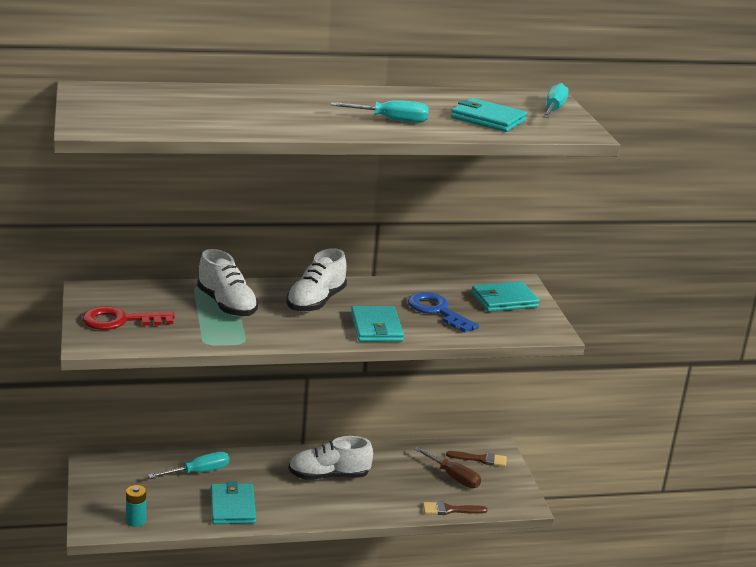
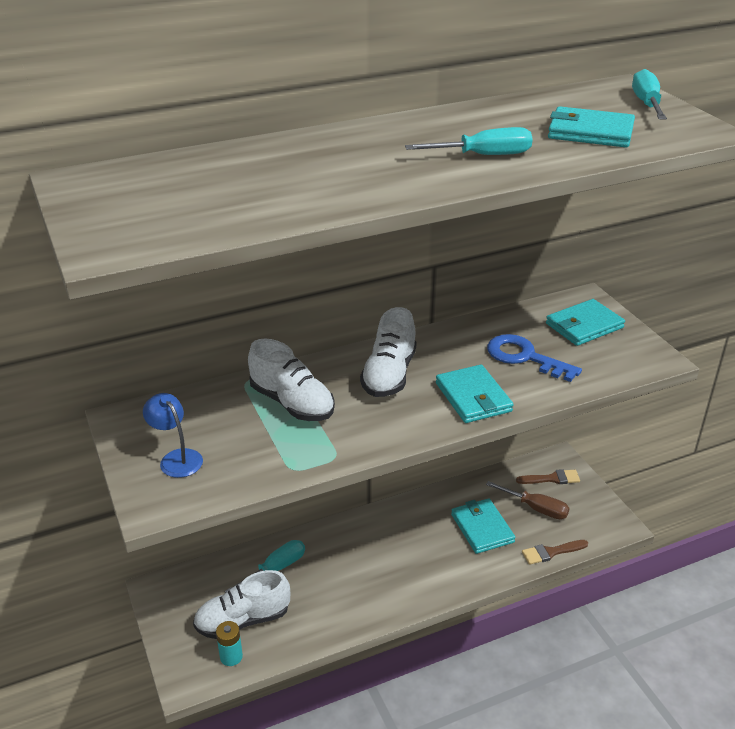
camera: 10 degrees left, 10 degrees up
(120, 320) = (176, 458): red key -> blue lamp
(232, 507) = (329, 608): turquoise wallet -> turquoise wallet (482, 528)
(329, 476) = (412, 539): white shoe -> white shoe (243, 620)

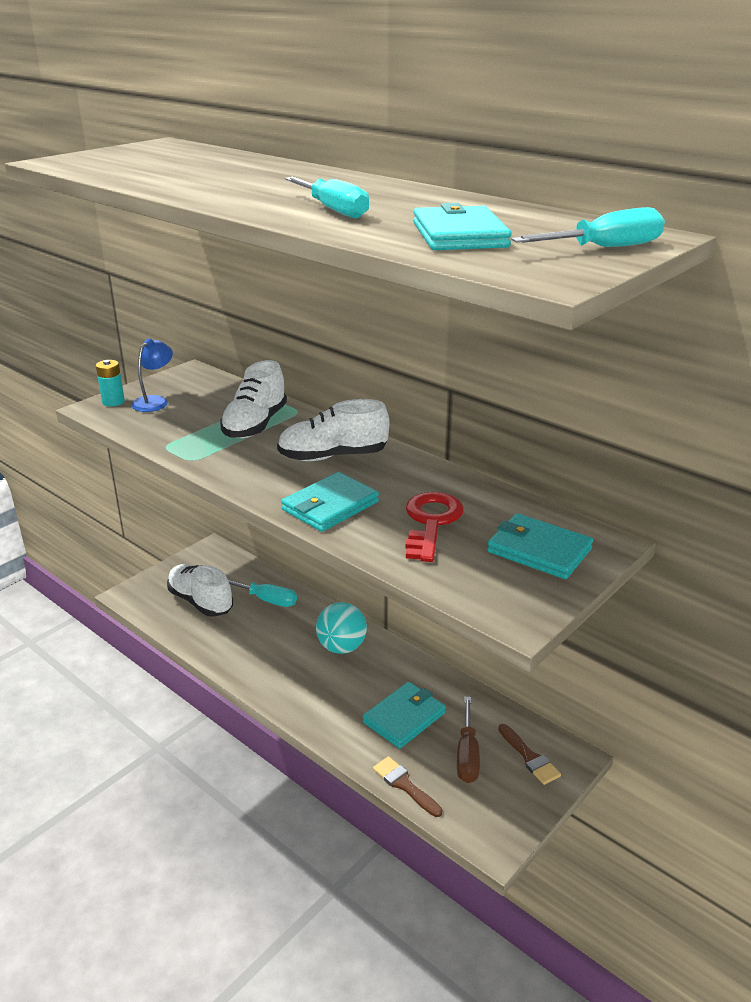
camera: 65 degrees right, 5 degrees down
(231, 656) = (160, 608): turquoise battery -> turquoise battery (113, 402)
(377, 537) = (341, 647): none -> turquoise ball
(524, 357) = (431, 522): blue key -> red key

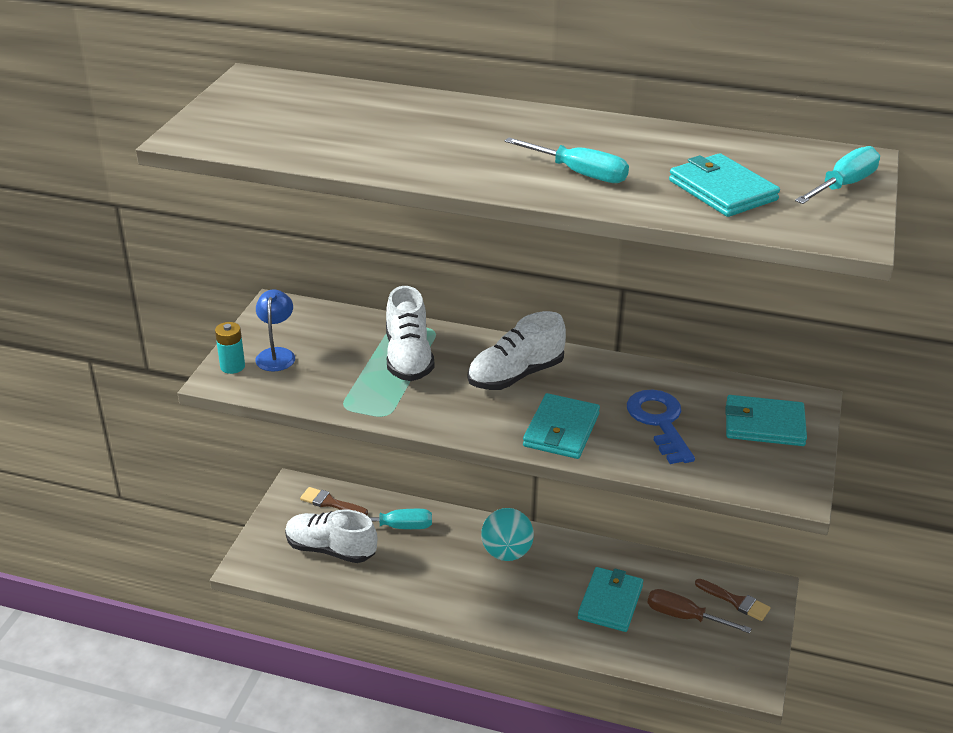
camera: 25 degrees left, 5 degrees up
(404, 785) = (652, 662): brown brush -> brown brush (330, 503)
(431, 522) = (659, 422): red key -> blue key
(467, 754) = (685, 617): brown screwdriver -> brown screwdriver turned 135 degrees clockwise

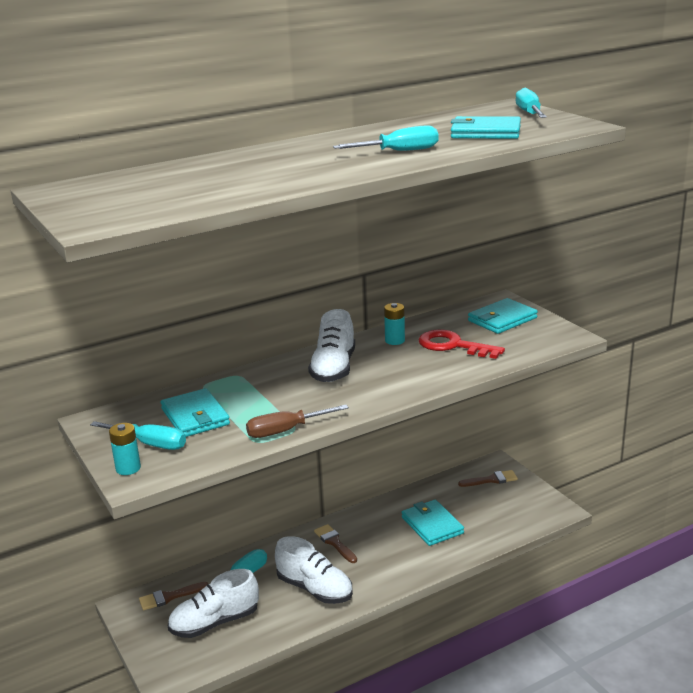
camera: 45 degrees left, 10 degrees down
(276, 354) = (149, 444): blue lamp -> turquoise screwdriver
(408, 357) = (249, 396): white shoe -> white shoe (315, 589)
(506, 553) = (334, 543): turquoise ball -> brown brush
(561, 430) = (412, 377): turquoise wallet -> turquoise wallet (195, 417)
(617, 380) = (395, 340): none -> turquoise battery
(659, 422) = (453, 345): blue key -> red key
(685, 617) = (479, 504): brown screwdriver -> brown screwdriver (286, 430)

